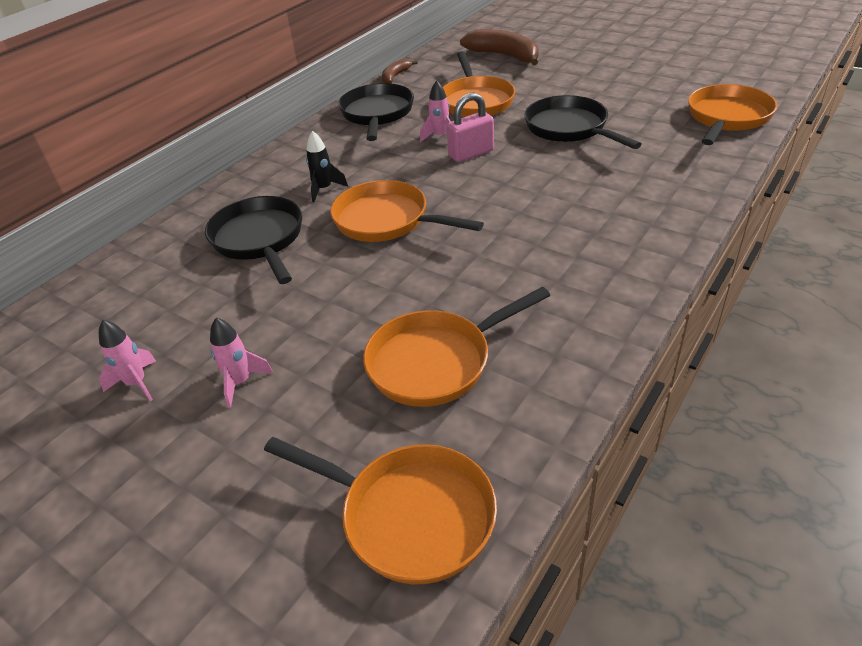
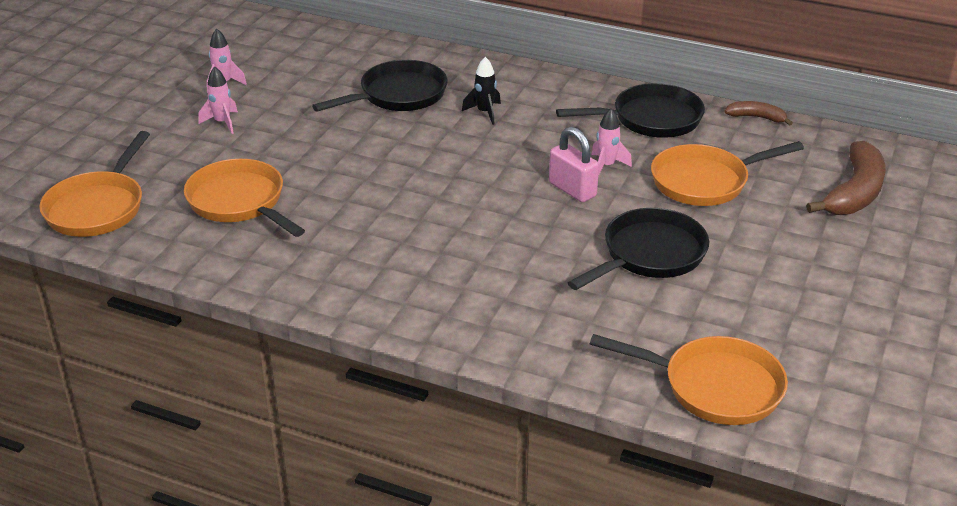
camera: 75 degrees right, 5 degrees down
(387, 220) = (434, 154): orange pan -> none

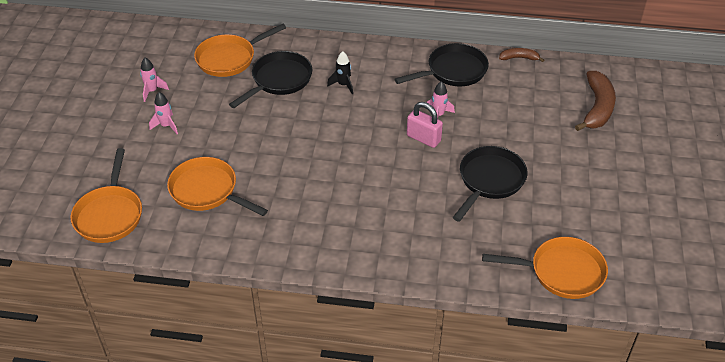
camera: 15 degrees left, 10 degrees up
(705, 181) = (504, 116): orange pan -> orange pan (229, 58)

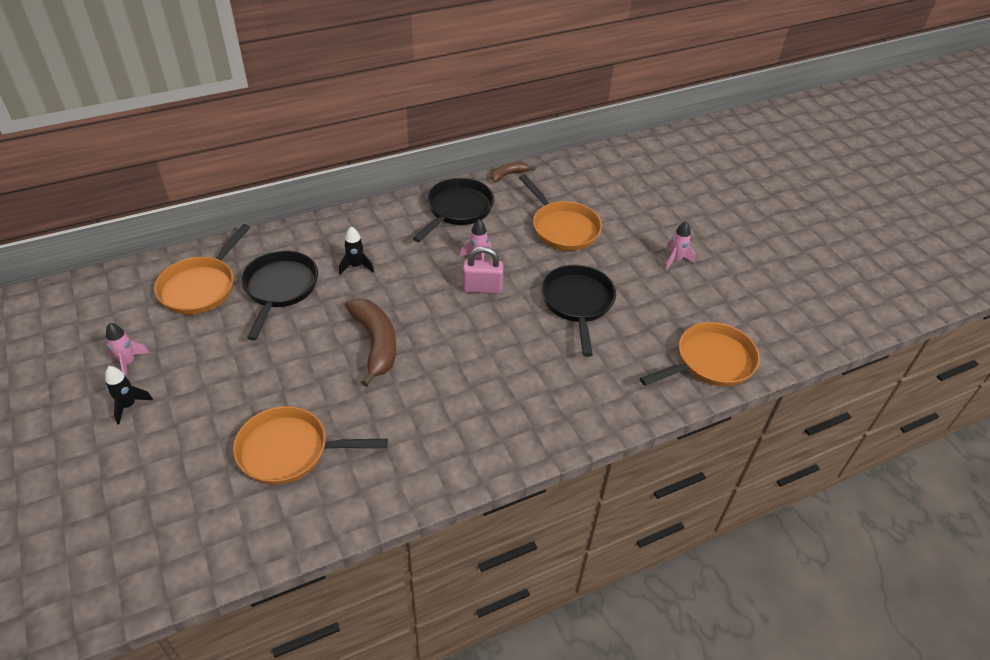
camera: 35 degrees left, 0 degrees up
(109, 214) = (182, 541): orange pan -> orange pan (562, 228)
(134, 118) = (128, 405): none -> black rocket
(166, 126) = (178, 396): pink rocket -> pink rocket (675, 260)
(597, 108) = (613, 195): brown banana -> brown banana (375, 343)

